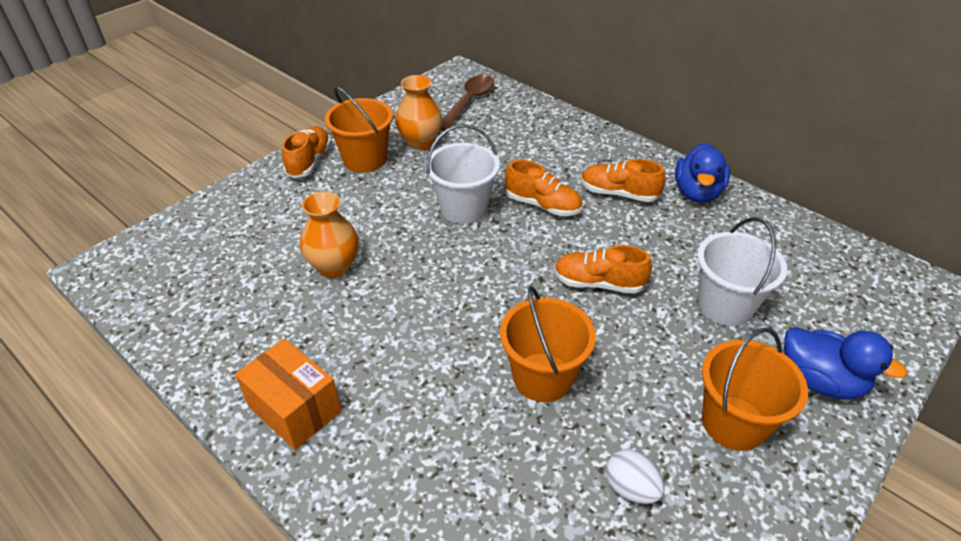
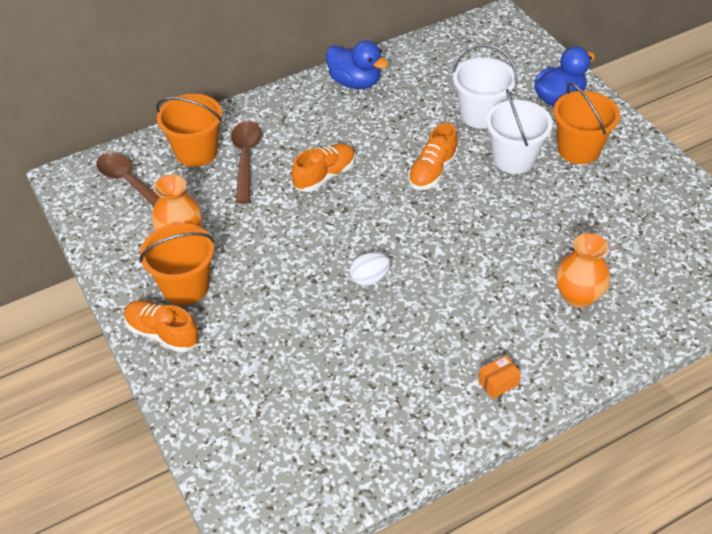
camera: 70 degrees left, 5 degrees up
(294, 409) = (498, 383): orange box -> orange box, size x0.51
(334, 266) = (341, 335): orange vase -> orange vase (578, 296)
(463, 208) = (303, 228): white bucket -> white bucket (513, 158)
(536, 151) = (245, 159): none -> brown spoon
(542, 377) = (513, 229): orange bucket -> orange bucket (196, 152)
(619, 193) = (333, 126): orange shoe -> none
(630, 488) = (613, 213): white egg -> white egg (369, 278)

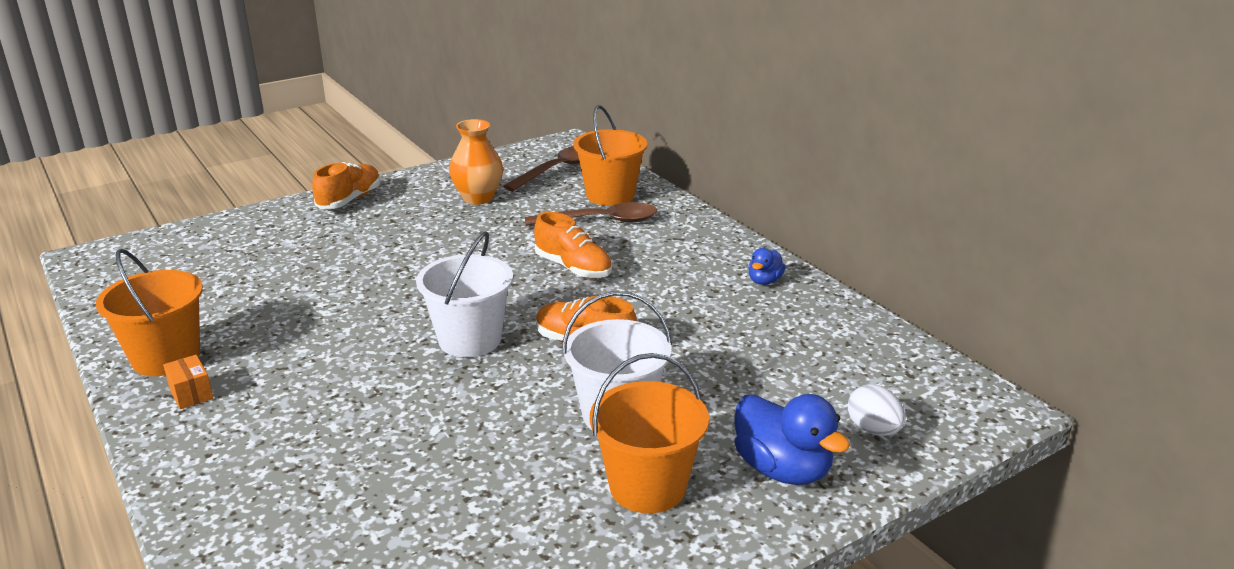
camera: 85 degrees right, 20 degrees down
(185, 286) = (408, 205): orange bucket -> orange bucket (166, 358)
(355, 82) = (764, 281): blue duck -> blue duck, size x0.54
(369, 278) = (393, 302): white egg -> white egg (873, 430)
(480, 114) = (718, 385): white bucket -> white bucket (470, 340)
(578, 296) = (313, 469): orange vase -> none

